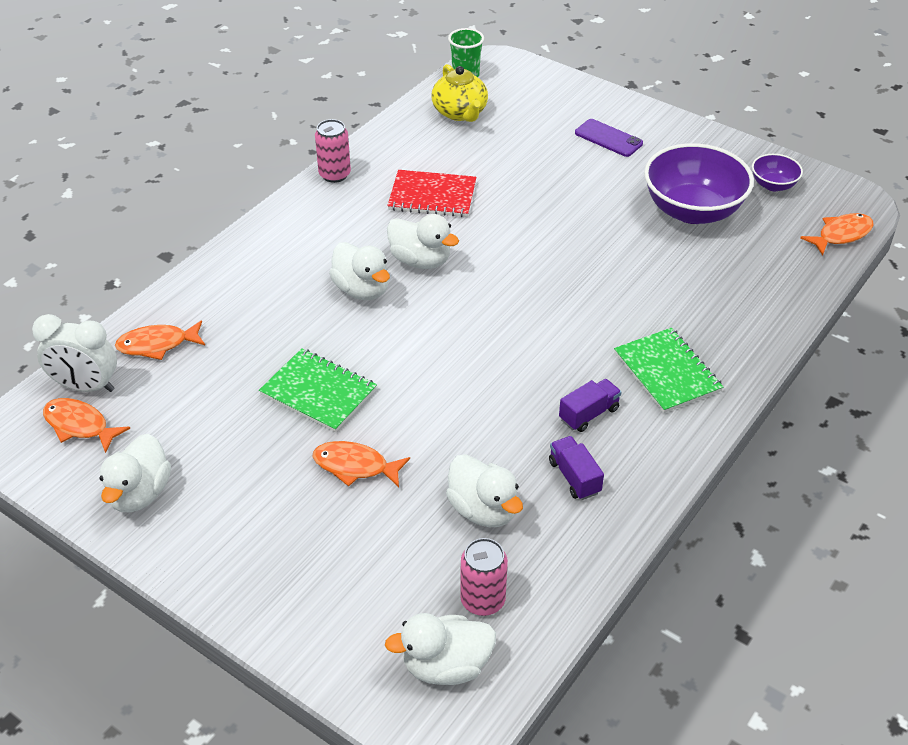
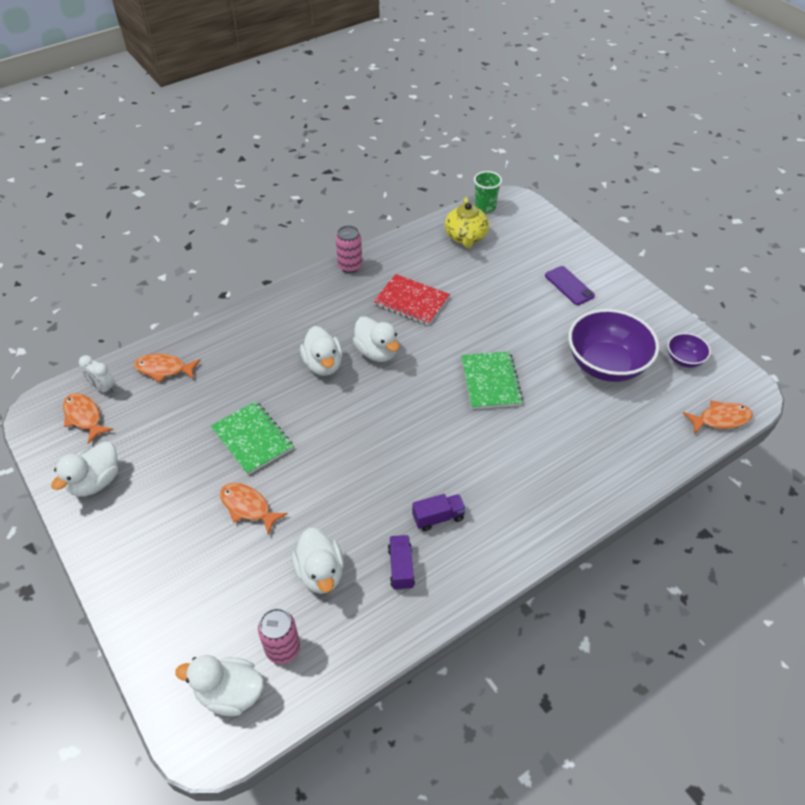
camera: 20 degrees right, 5 degrees up
(86, 386) = (103, 388): white clock -> white clock, size x0.62
(667, 372) = (516, 500): green notebook -> green notebook (490, 381)

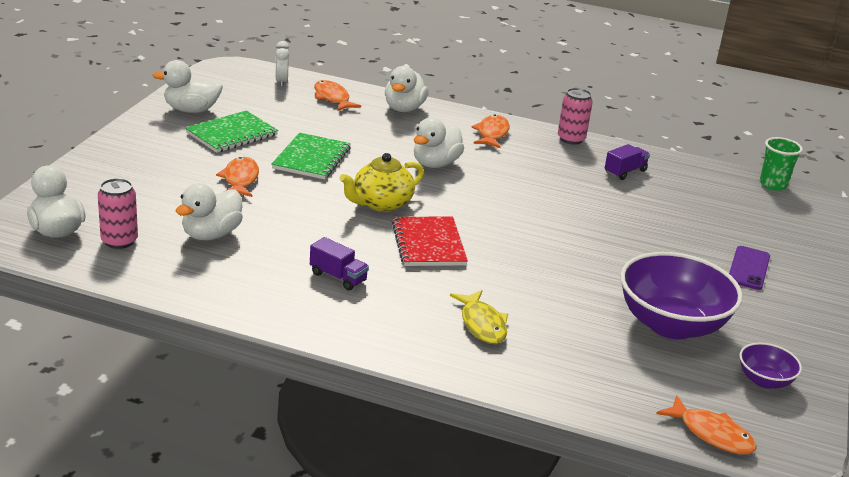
camera: 50 degrees right, 20 degrees down
(84, 417) = (245, 85): orange fish -> orange fish (492, 133)
(377, 352) = (488, 185): white duck -> white duck (404, 109)
(401, 568) = (260, 274): purple truck -> purple truck (625, 172)
(411, 301) = (578, 183): red notebook -> red notebook (428, 243)
(466, 237) = (711, 186): yellow teapot -> yellow teapot (381, 204)
(490, 381) = (541, 257): green notebook -> green notebook (231, 134)
(548, 464) = (482, 324): none -> yellow fish

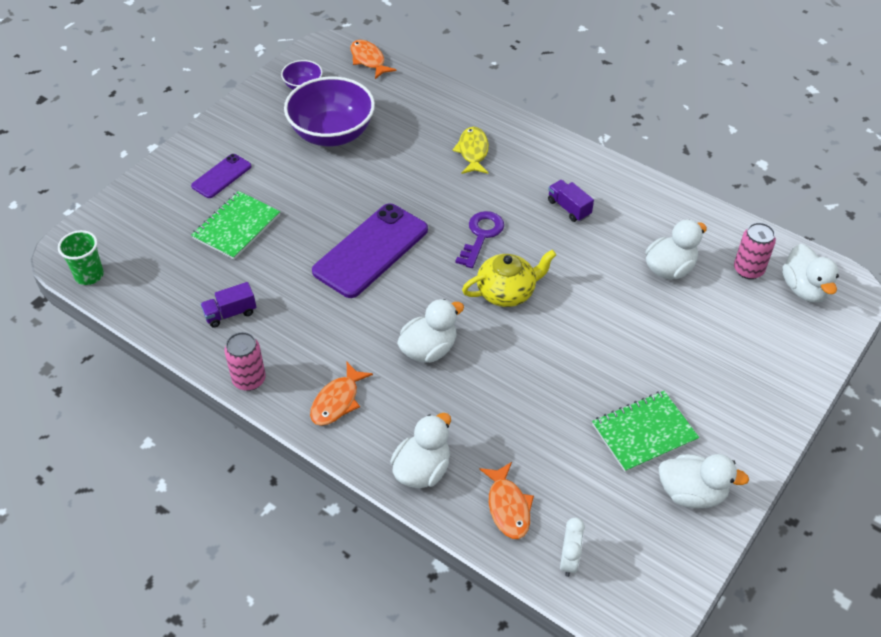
camera: 160 degrees left, 20 degrees up
(240, 179) = (639, 345): orange fish -> none
(311, 158) = (560, 374): green notebook -> green notebook (237, 227)
(428, 243) = (481, 235): red notebook -> purple key
(536, 222) = (371, 250): none -> purple phone

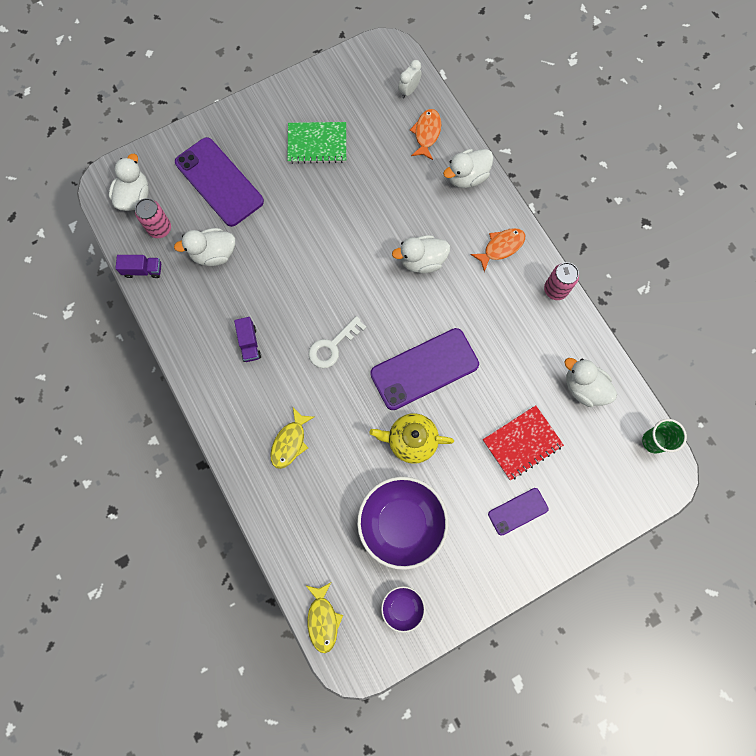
camera: 155 degrees left, 25 degrees up
(230, 313) = (552, 354): purple truck -> purple truck (143, 270)
(237, 227) = (522, 443): green notebook -> red notebook
(368, 60) = (323, 620): orange fish -> yellow fish
(481, 235) = (332, 346): purple key -> white key
(507, 292) = (342, 285): yellow teapot -> yellow teapot (411, 440)
(692, 493) = (315, 97): white duck -> white duck (584, 388)
(726, 341) = (219, 182): none -> purple phone

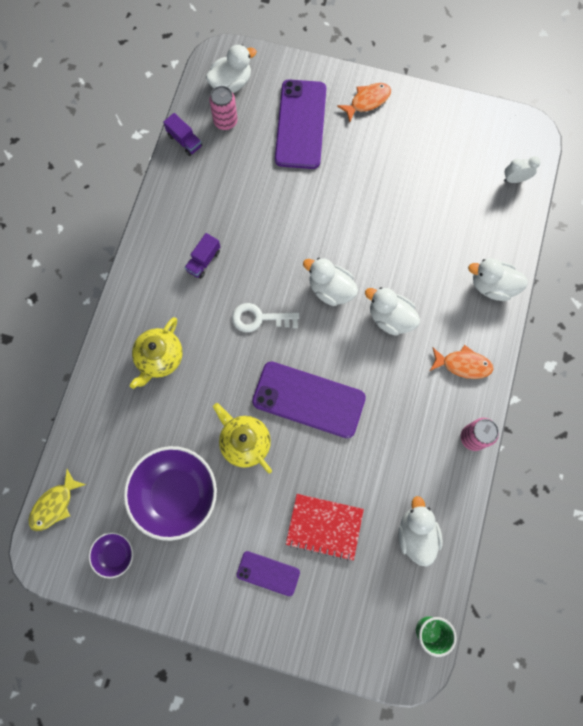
camera: 45 degrees right, 0 degrees up
(214, 254) = (244, 173): white duck -> white duck (330, 289)
(290, 442) = (159, 358): yellow fish -> yellow teapot
(317, 144) = (401, 158): green notebook -> none
(426, 133) = (495, 224): orange fish -> orange fish (367, 101)

